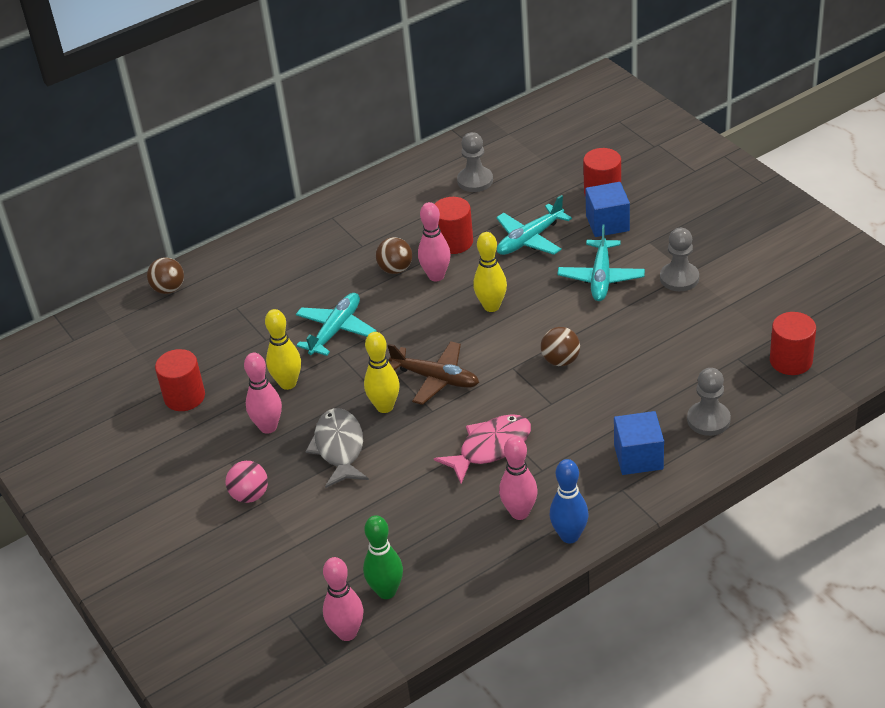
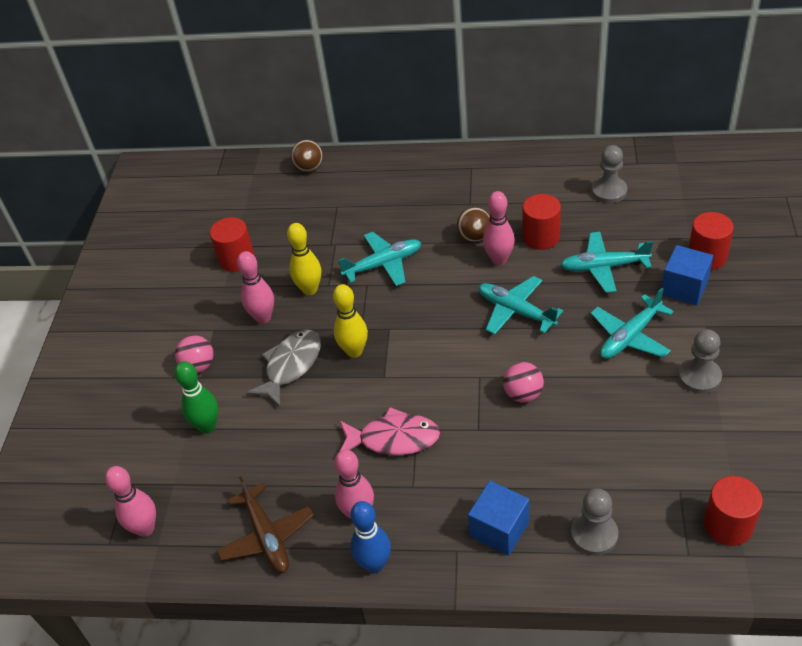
camera: 40 degrees right, 5 degrees up
(386, 591) = (203, 513): green bowling pin -> green bowling pin (207, 426)
(436, 379) = (413, 350): brown plane -> brown plane (267, 536)
(491, 306) = (515, 311): yellow bowling pin -> turquoise plane
(560, 360) = (523, 394): brown ball -> pink ball

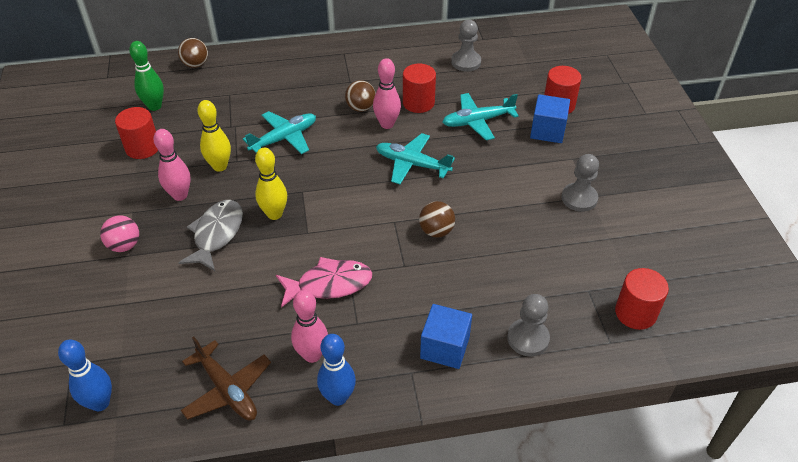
camera: 20 degrees left, 0 degrees up
(145, 528) = (100, 403): pink bowling pin -> blue bowling pin
(207, 426) = (145, 298): green bowling pin -> green bowling pin (154, 106)
(523, 394) = (436, 231): pink ball -> brown ball
(630, 336) = (514, 173): turquoise plane -> none

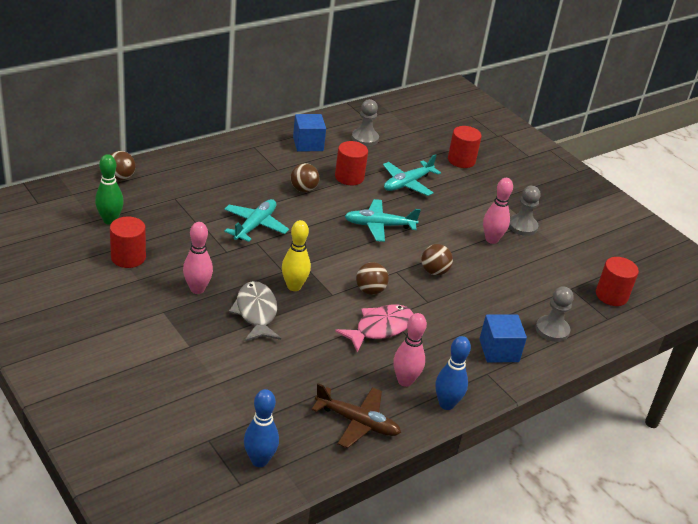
camera: 30 degrees left, 10 degrees down
(124, 245) = (179, 339): pink ball -> none
(220, 166) = (215, 259): yellow bowling pin -> none
(350, 237) = (370, 290): none -> brown ball
(387, 124) = (335, 198): pink bowling pin -> pink bowling pin (491, 239)
(547, 131) = (466, 181): blue cube -> blue cube (308, 144)

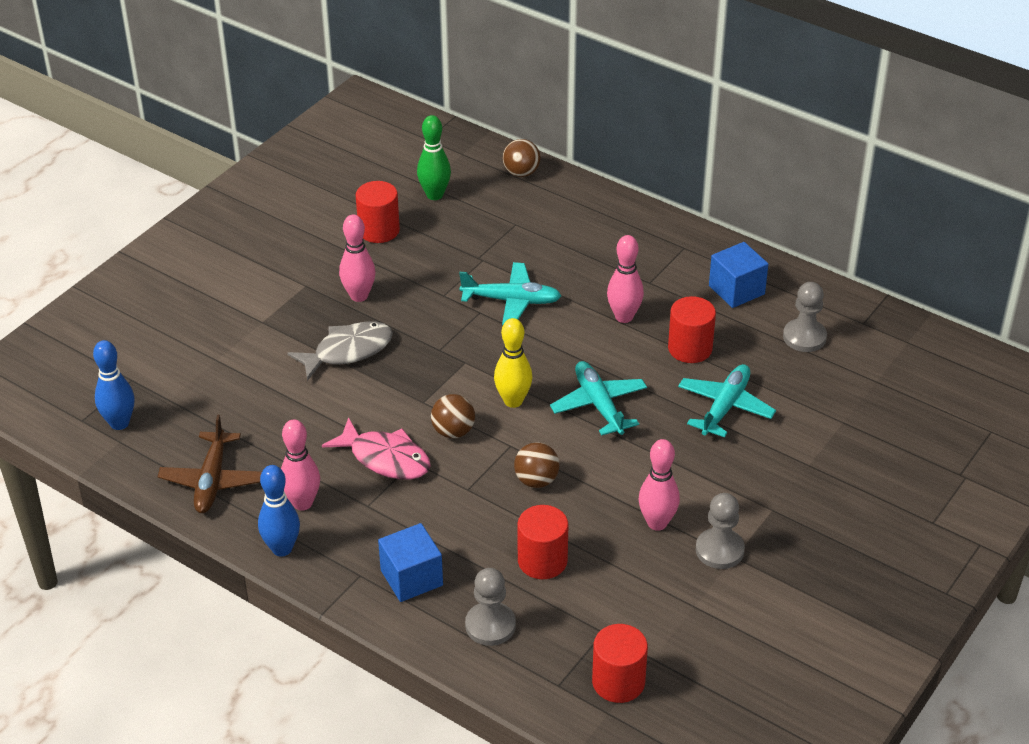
camera: 75 degrees right, 5 degrees up
(294, 286) = (416, 366): yellow bowling pin -> yellow bowling pin (513, 401)
(303, 189) = (624, 317): brown ball -> pink bowling pin
(407, 183) = (725, 407): turquoise plane -> turquoise plane turned 90 degrees clockwise
(461, 160) = (841, 448): red cylinder -> red cylinder (542, 561)

